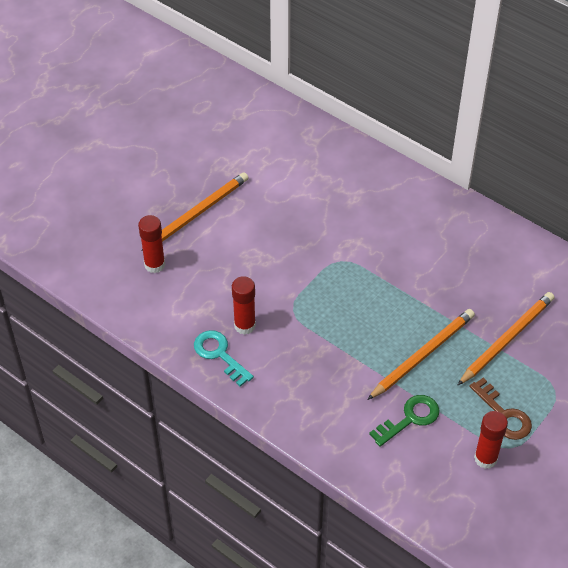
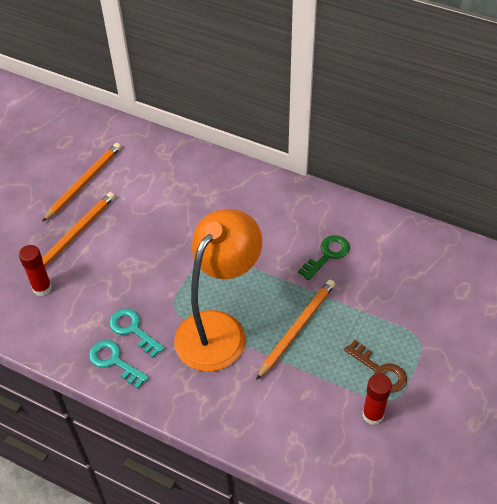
camera: 10 degrees left, 0 degrees up
(244, 325) = (133, 330): red glue stick -> turquoise key
(337, 340) = (219, 329): none -> orange lamp
(410, 418) = (297, 390): green key -> green key (327, 255)
(506, 339) = (367, 301): orange pencil -> orange pencil (84, 182)

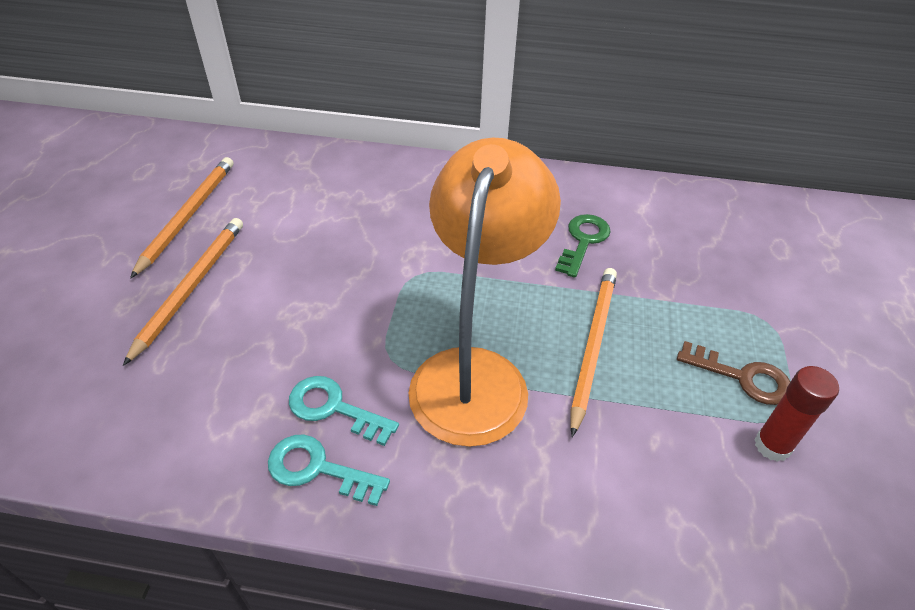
camera: 20 degrees left, 5 degrees down
(42, 288) = (153, 378): red glue stick -> none

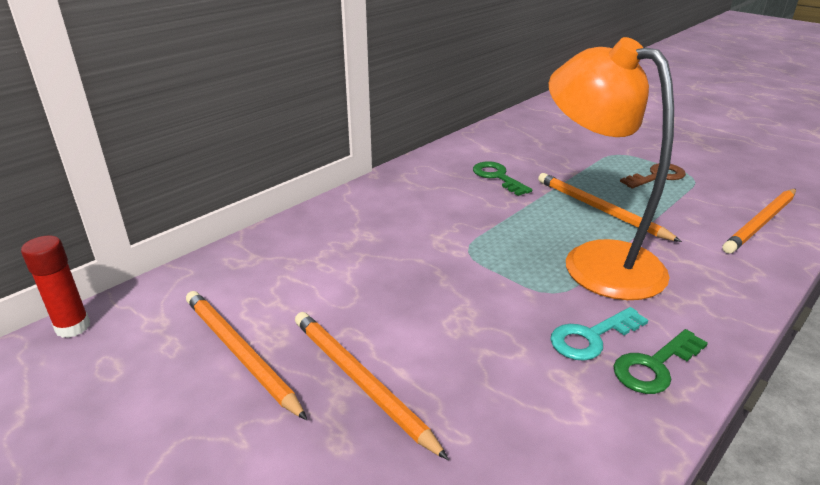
camera: 55 degrees left, 15 degrees down
(318, 469) = (654, 366): turquoise key -> green key
(720, 520) = (761, 223): none -> orange pencil
(772, 445) = (713, 188): red glue stick -> red glue stick (73, 327)

